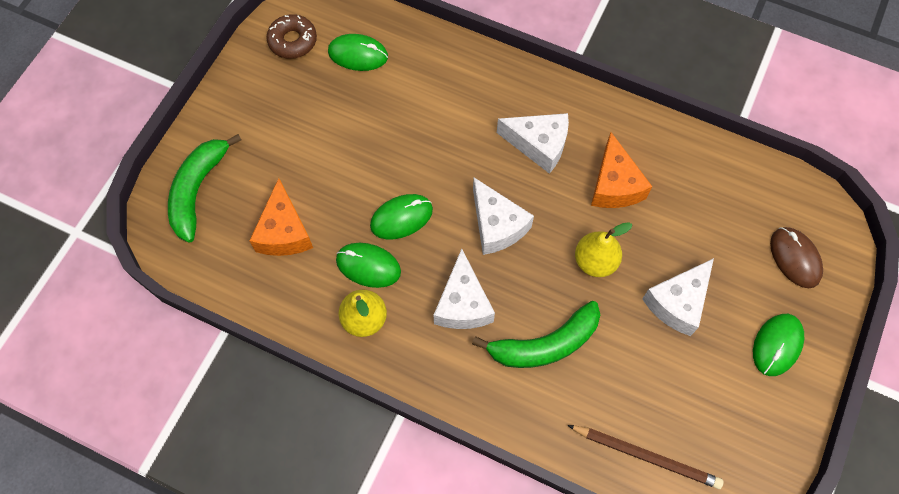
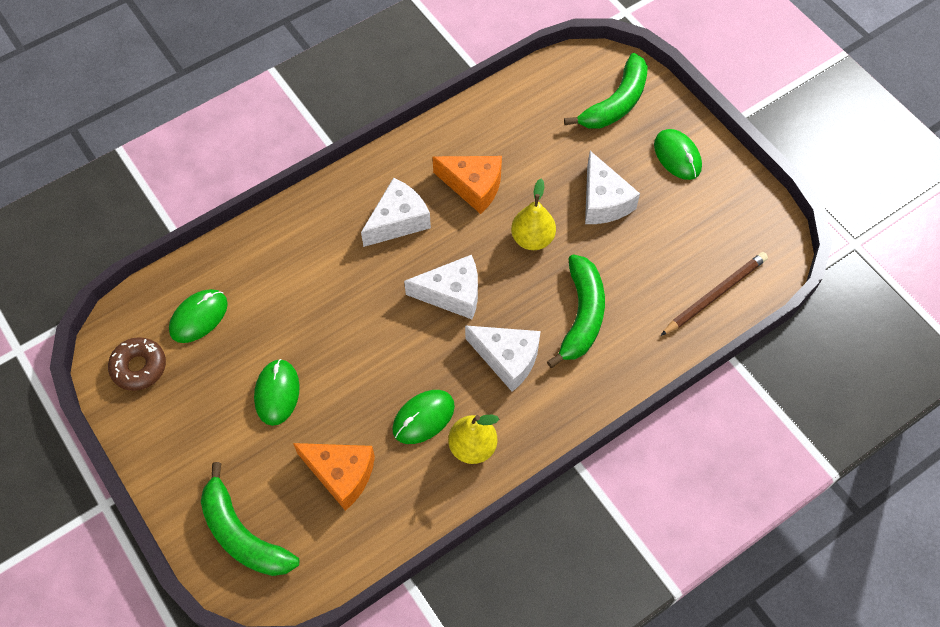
camera: 60 degrees left, 5 degrees down
(401, 218) = (394, 366): green mouse -> green mouse (277, 393)
(795, 258) = (615, 103): brown mouse -> green banana

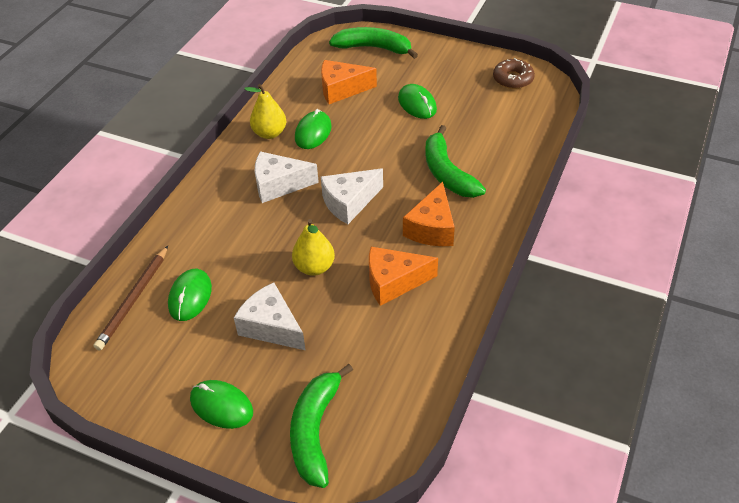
camera: 150 degrees right, 15 degrees down
(199, 317) = (507, 114): green mouse -> green mouse (190, 296)
(398, 221) = (432, 228): white cheese -> orange cheese
(581, 316) = (240, 234): green banana -> green banana (447, 173)

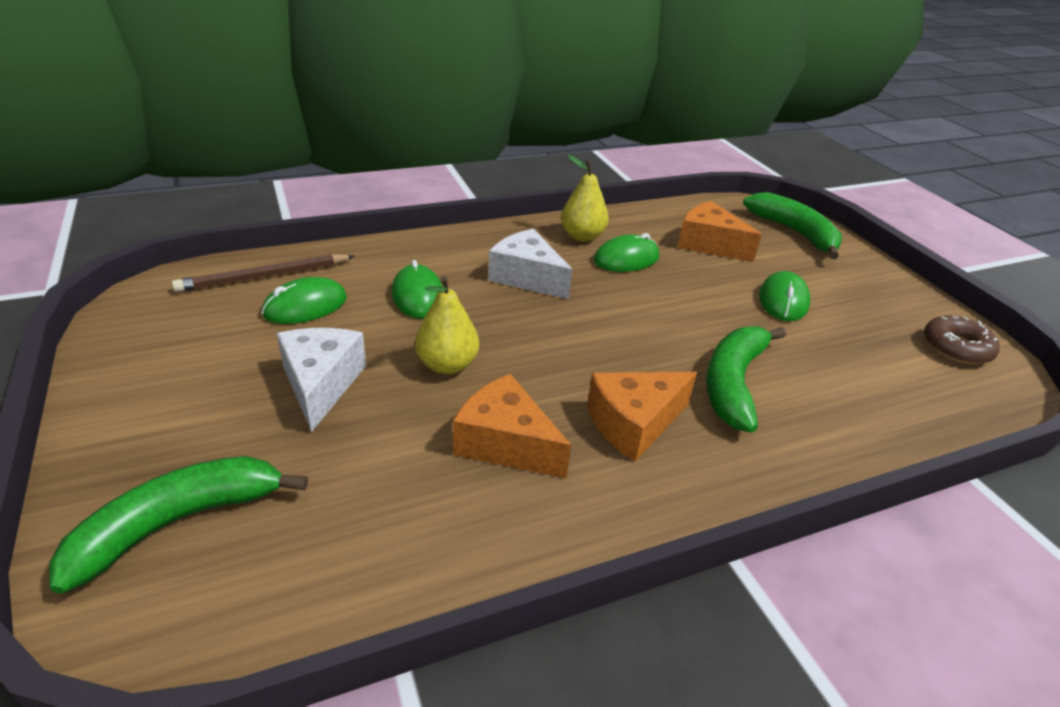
camera: 40 degrees right, 10 degrees down
(221, 406) = (160, 414): green mouse -> green mouse (418, 296)
(349, 202) = (574, 335): white cheese -> none

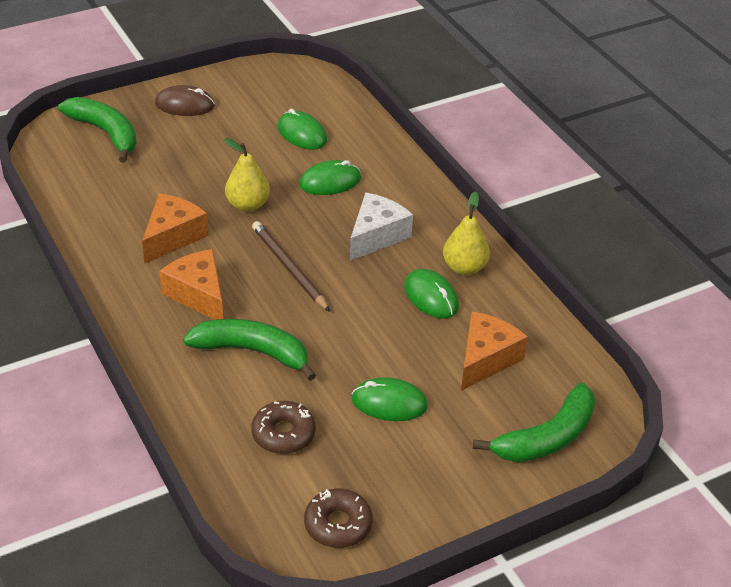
camera: 85 degrees right, 5 degrees up
(156, 412) = (185, 105): none -> brown mouse
(264, 276) = (334, 109): brown pencil -> brown pencil (289, 268)
(321, 384) = (218, 156): white cheese -> none
(855, 371) = (283, 434): none -> brown donut

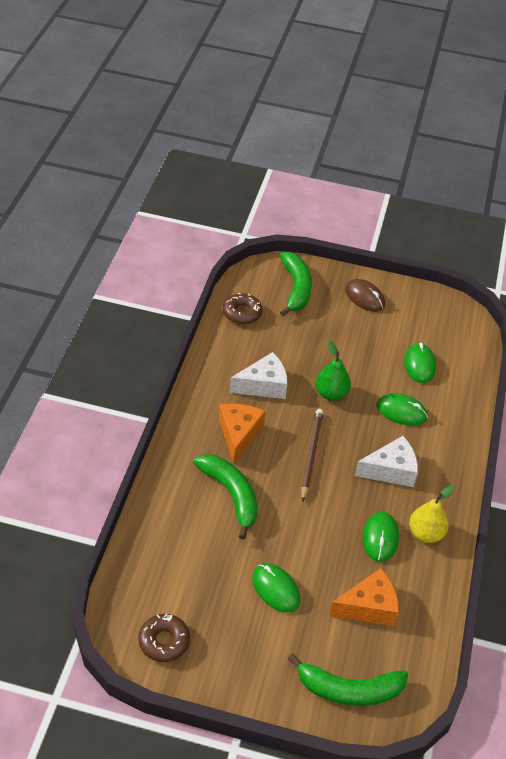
camera: 40 degrees right, 5 degrees up
(172, 237) = (263, 385): orange cheese -> white cheese
(247, 205) = (331, 393): yellow pear -> green pear
(283, 434) = (193, 561): brown donut -> brown donut (242, 313)

